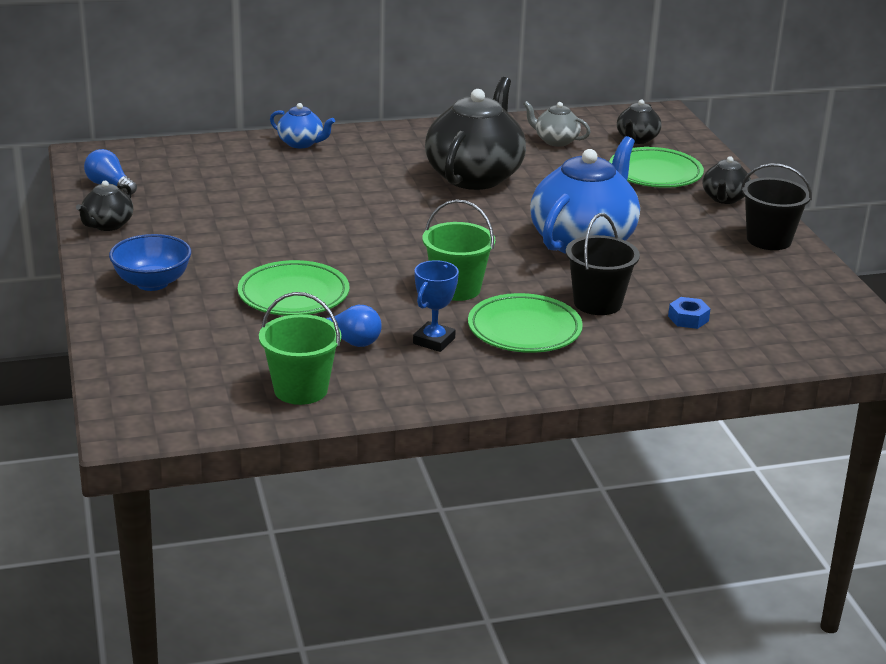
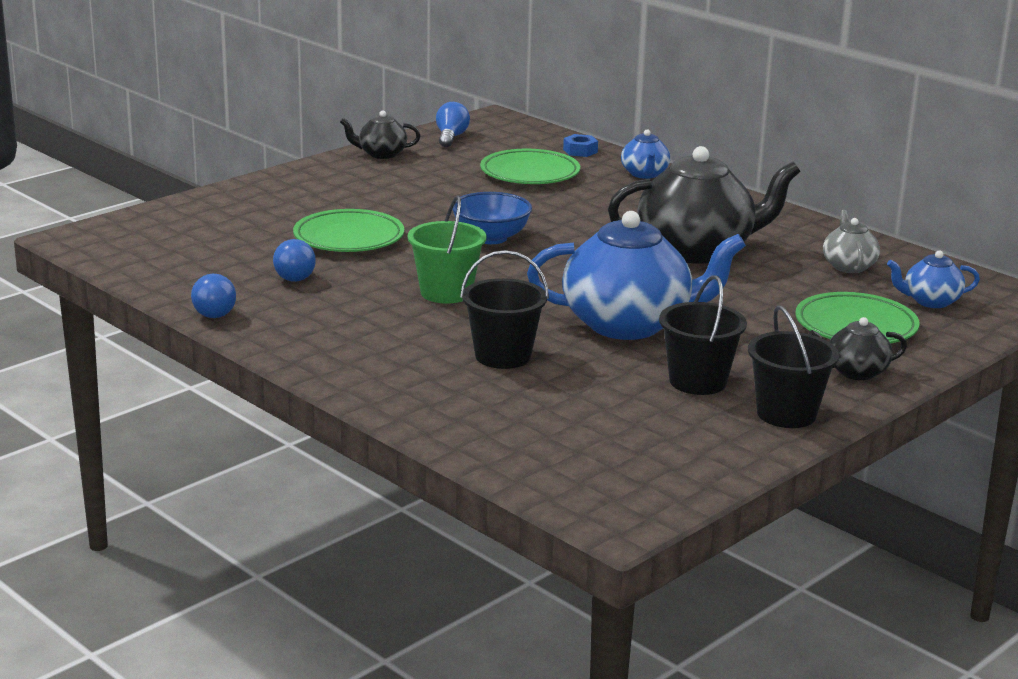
camera: 60 degrees right, 5 degrees down
(152, 283) = (305, 190): blue bowl -> blue bowl (491, 238)
(301, 390) = (192, 277): green bucket -> none
(391, 398) = (214, 311): none -> blue light bulb
(434, 341) = (335, 305): blue trophy -> none
(524, 330) = (403, 336): green plate -> green plate (530, 173)
(637, 139) = (930, 301): black teapot -> blue teapot
(688, 318) = (529, 404): blue nut -> blue nut (580, 151)
(698, 250) = (697, 381): none -> black bucket

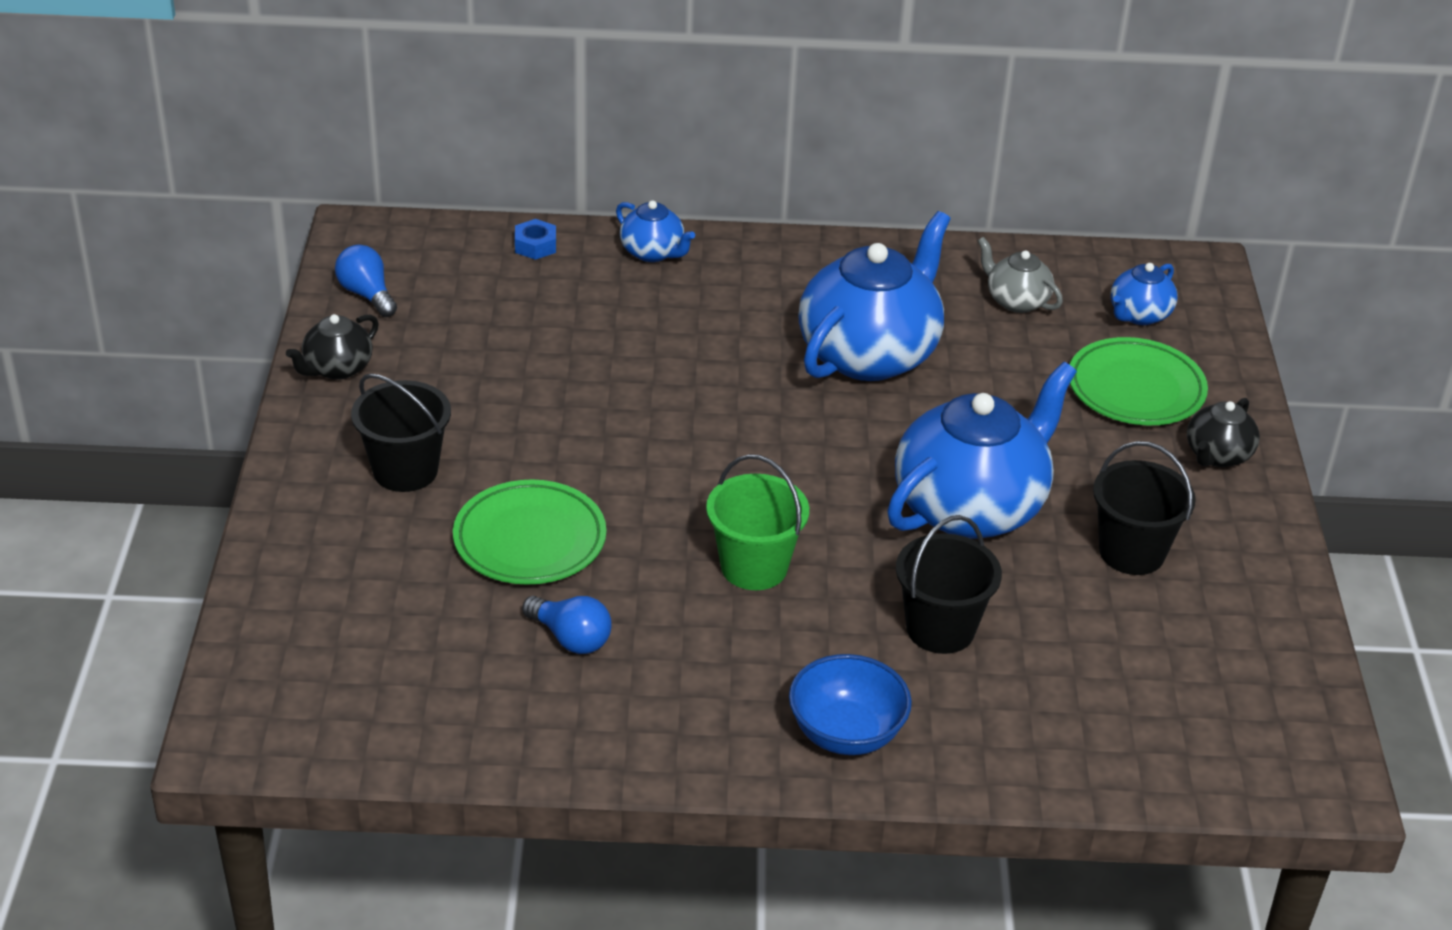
camera: 45 degrees left, 15 degrees up
(214, 311) = (583, 752): blue light bulb -> none
(491, 238) = (665, 450): blue bowl -> blue bowl (846, 733)
(530, 173) = (543, 315): green plate -> none
(696, 250) = (869, 354): black teapot -> blue teapot
(786, 414) = (1247, 549): black bucket -> black bucket (405, 470)

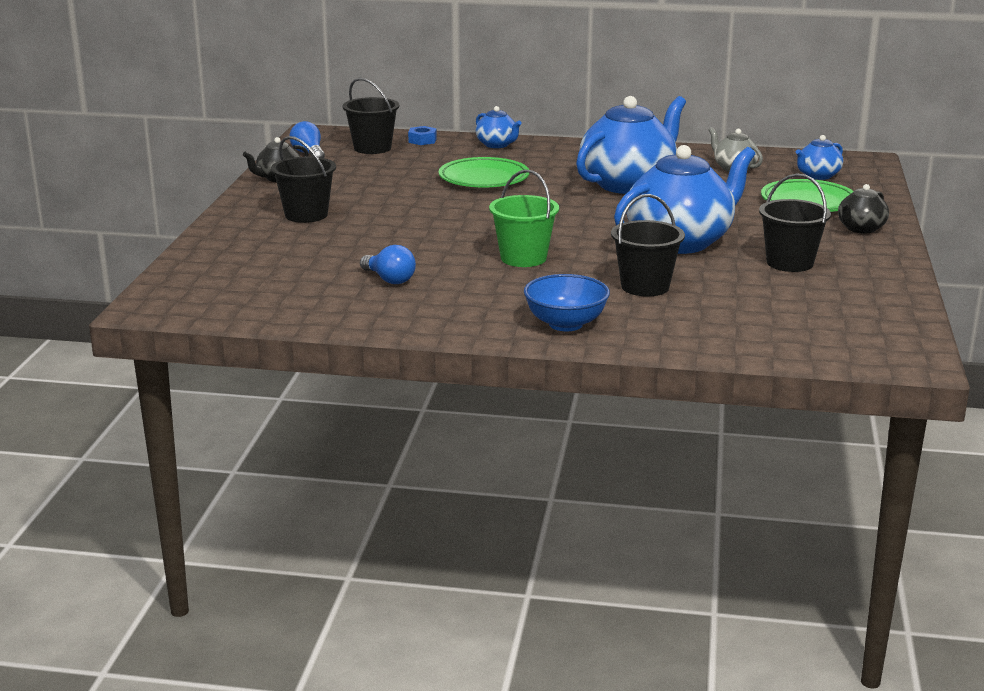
camera: 10 degrees right, 15 degrees down
(463, 272) = (372, 148): none -> black bucket
(530, 540) = (376, 242): green plate -> green plate (484, 179)

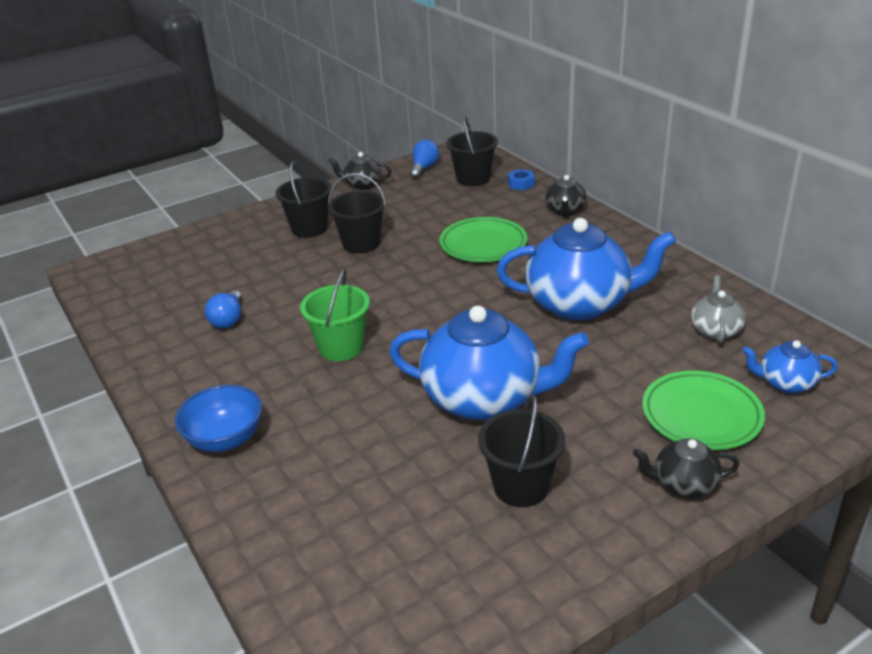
camera: 50 degrees right, 10 degrees up
(497, 145) = (565, 211): blue teapot -> black teapot
(645, 287) = (353, 435): black bucket -> black bucket (361, 244)

